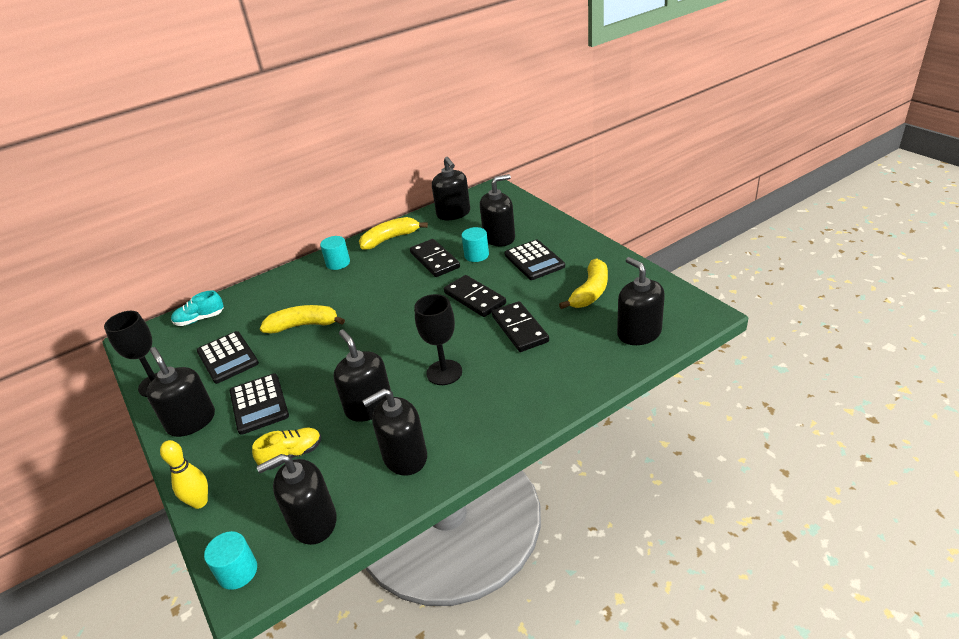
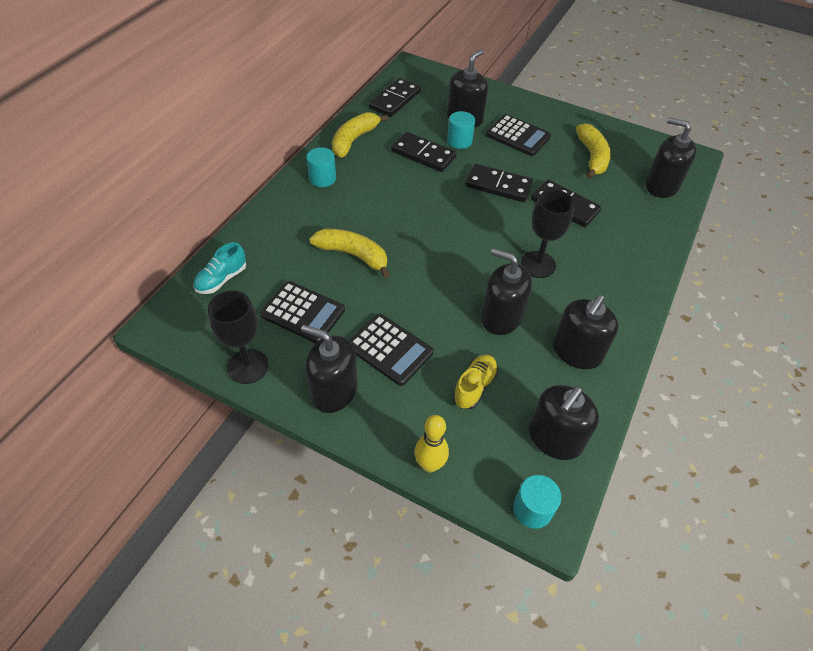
camera: 35 degrees left, 15 degrees up
(304, 325) = (353, 255): yellow banana -> yellow banana turned 60 degrees clockwise
(453, 213) = (395, 100): black soap dispenser -> black domino

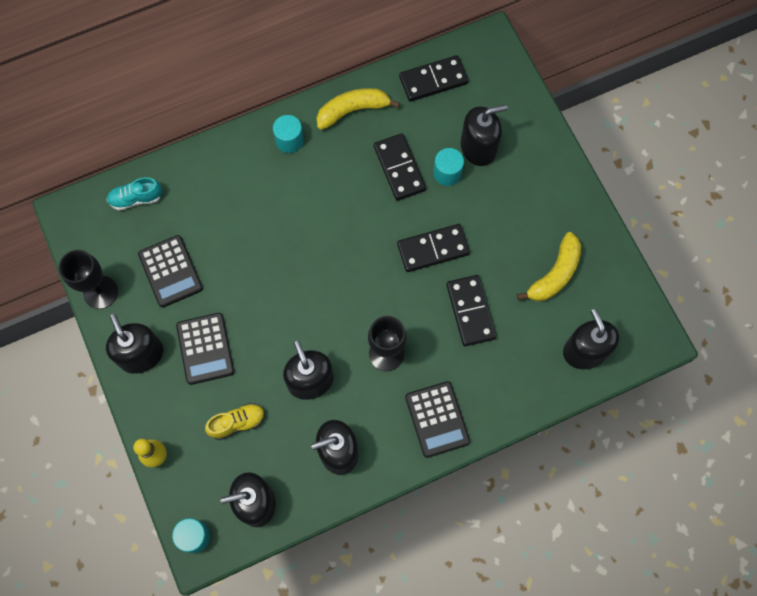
camera: 40 degrees right, 20 degrees up
(353, 255) = (249, 242): yellow banana -> none
(498, 185) = (433, 249): black domino -> black domino turned 75 degrees counterclockwise
(518, 136) = (508, 202): black calculator -> black calculator (437, 419)

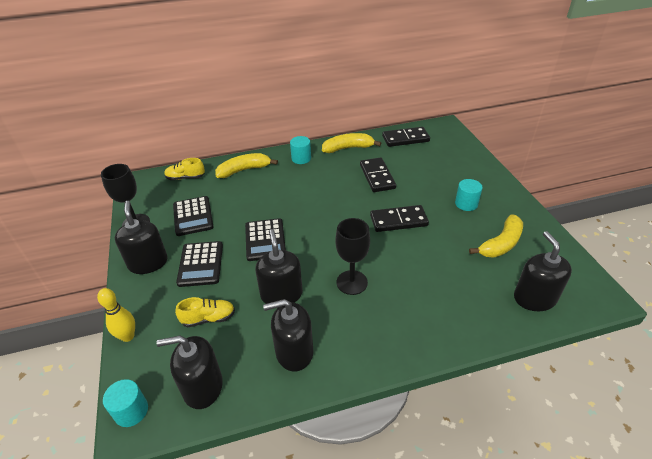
camera: 10 degrees right, 30 degrees down
(136, 198) = (185, 178): turquoise shoe -> yellow shoe
(214, 174) = (244, 170): none -> yellow banana
(437, 419) = (393, 336): black calculator -> black calculator (265, 240)
(447, 173) = (412, 181): turquoise cylinder -> turquoise cylinder (466, 204)
(470, 311) = (428, 261): black domino -> none
(478, 147) = (436, 170): black soap dispenser -> none

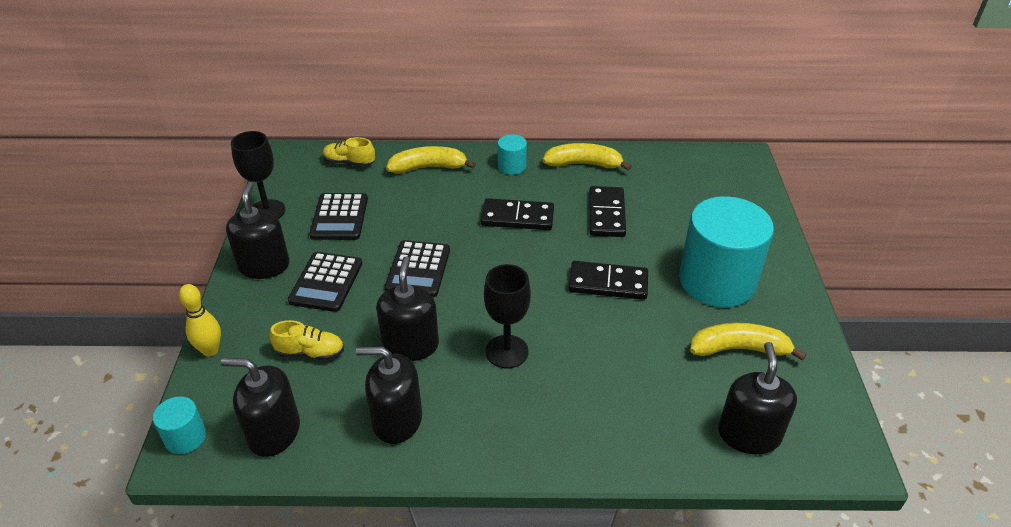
camera: 15 degrees right, 0 degrees up
(405, 139) = (674, 166): black domino -> black domino (517, 217)
(466, 204) = (717, 281): turquoise cylinder -> turquoise cylinder, size x2.29
(501, 244) = (739, 349): yellow banana -> yellow banana turned 150 degrees counterclockwise

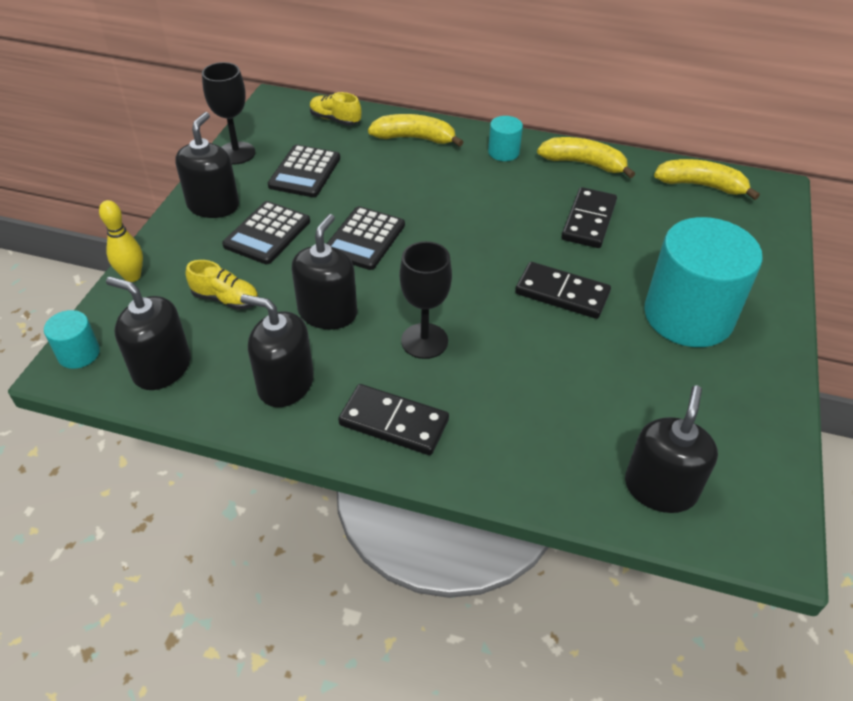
camera: 15 degrees right, 5 degrees up
(517, 217) = (489, 206): black domino -> black domino (393, 422)
(739, 349) = (685, 394): yellow banana -> yellow banana (701, 185)

